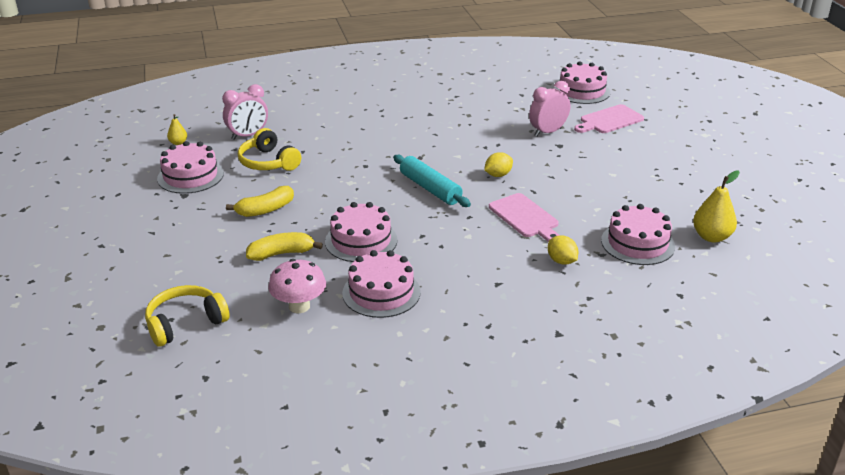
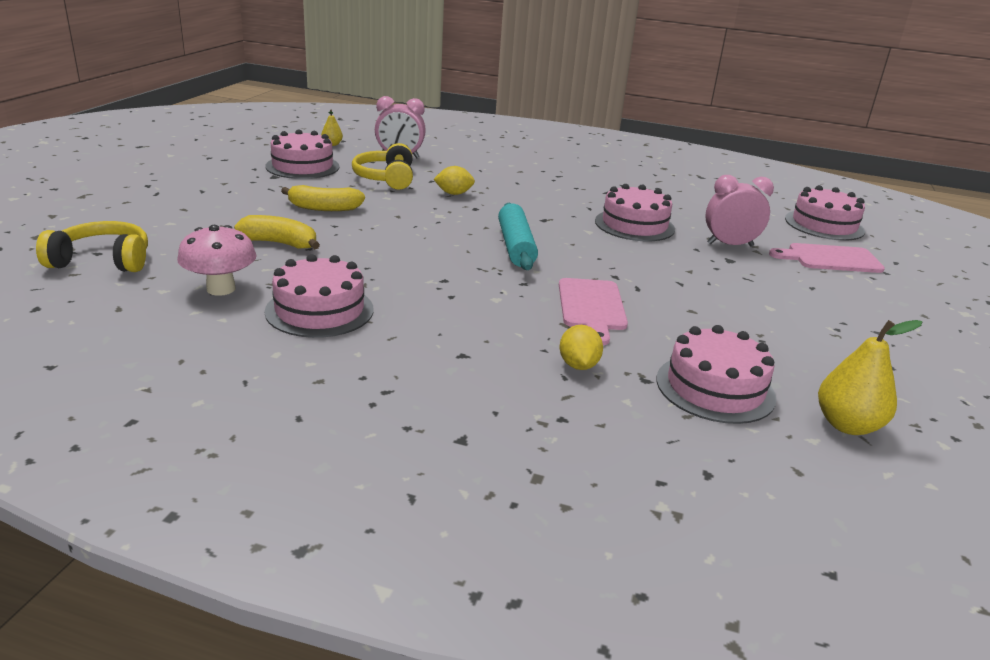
camera: 30 degrees right, 5 degrees down
(361, 241) = (373, 261): pink cake -> pink cake (634, 225)
(498, 175) = (613, 260): yellow lemon -> yellow lemon (454, 194)

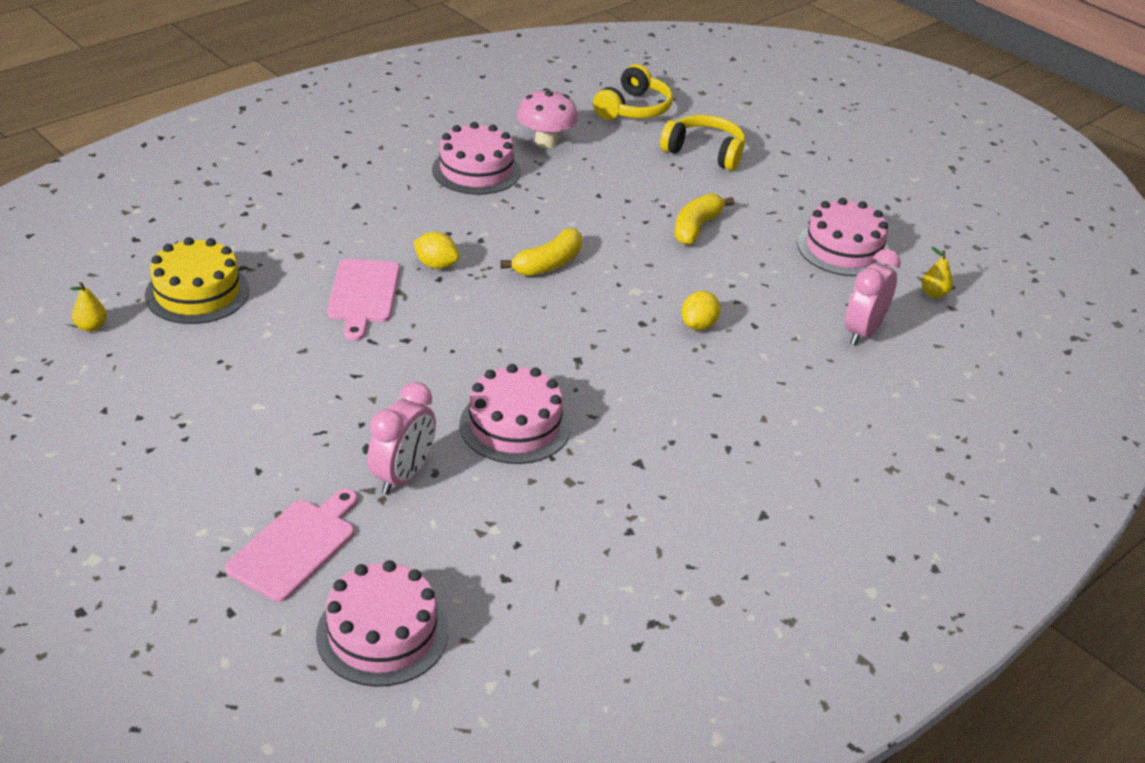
camera: 120 degrees right, 10 degrees up
(280, 243) = (619, 184): yellow banana -> yellow banana (548, 264)
(386, 178) = (777, 294): yellow headphones -> yellow headphones (704, 152)
(516, 246) = (520, 308): turquoise rolling pin -> none
(578, 365) = (291, 247): yellow lemon -> yellow lemon (436, 265)
(592, 307) = (363, 295): pink cutting board -> pink cutting board turned 120 degrees counterclockwise
(715, 388) = (197, 293): pink cake -> yellow cake
(847, 425) = (91, 327): yellow pear -> yellow pear, size x0.55

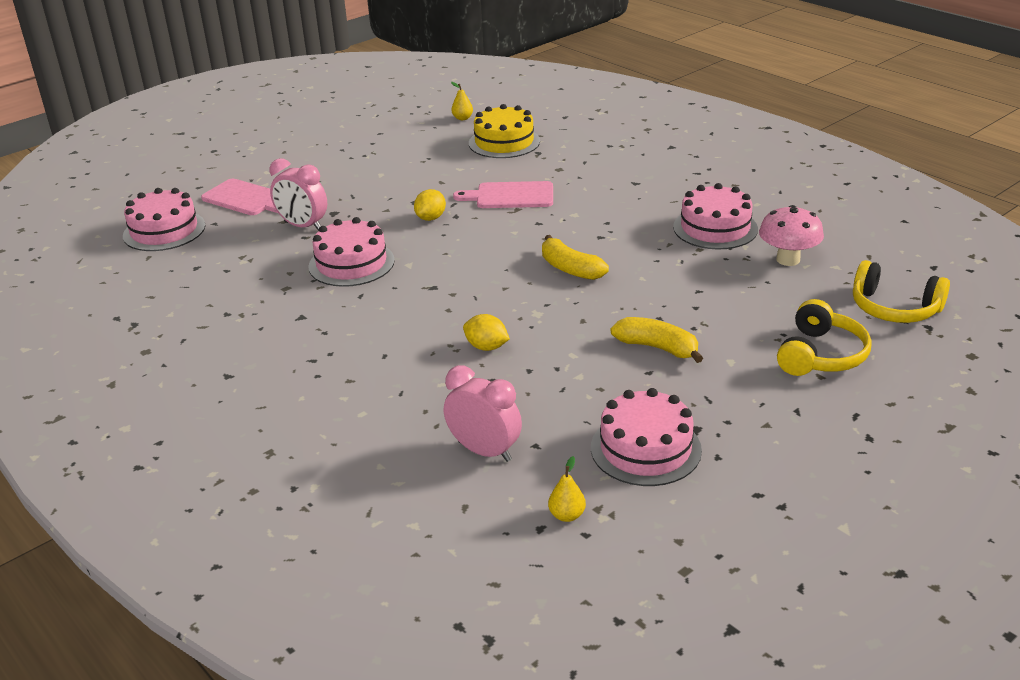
camera: 95 degrees right, 5 degrees down
(436, 265) = (557, 220): yellow lemon -> yellow lemon (431, 218)

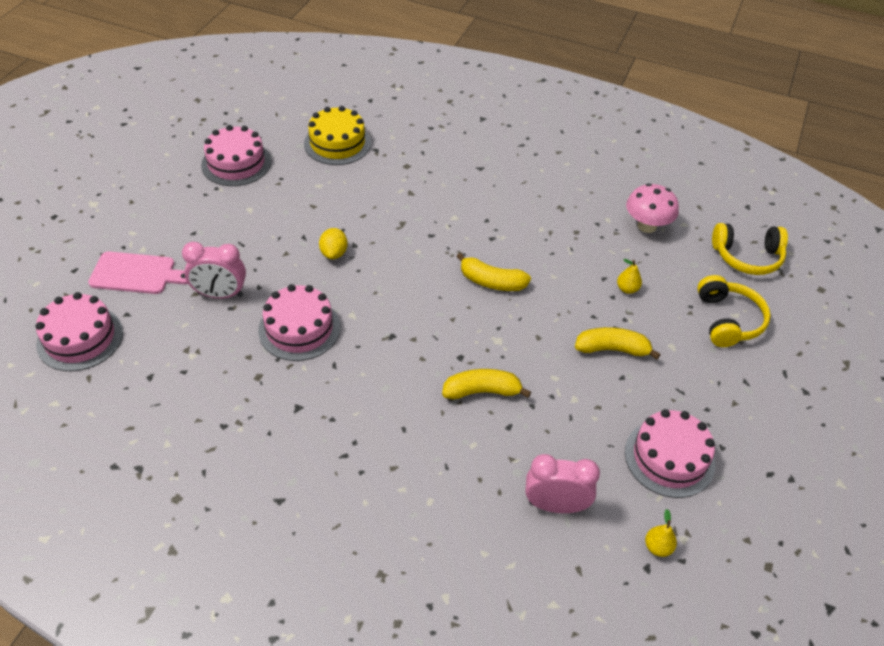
camera: 30 degrees left, 15 degrees up
(462, 118) = (279, 120): yellow pear -> yellow pear (627, 289)
(486, 347) = (482, 391): yellow lemon -> yellow banana
(510, 196) = (386, 208): pink cutting board -> none
(715, 228) = (574, 205): pink cake -> pink cake (236, 163)

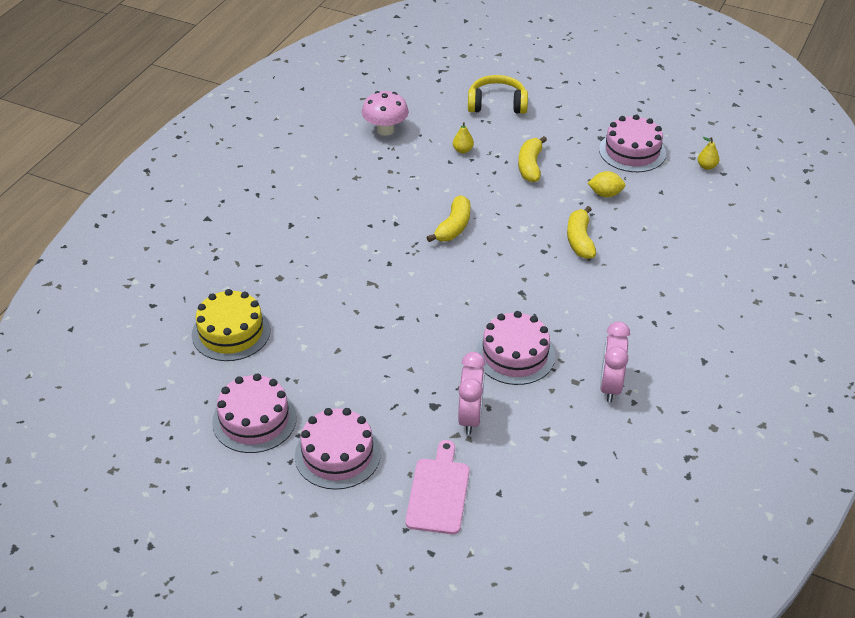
camera: 85 degrees left, 5 degrees down
(80, 338) = (535, 529): pink cake -> pink cake (337, 454)
(334, 253) = (412, 332): yellow lemon -> yellow lemon (605, 194)
(555, 505) = (682, 210): pink clock -> pink clock (610, 386)
(747, 257) = (426, 83): yellow headphones -> none

